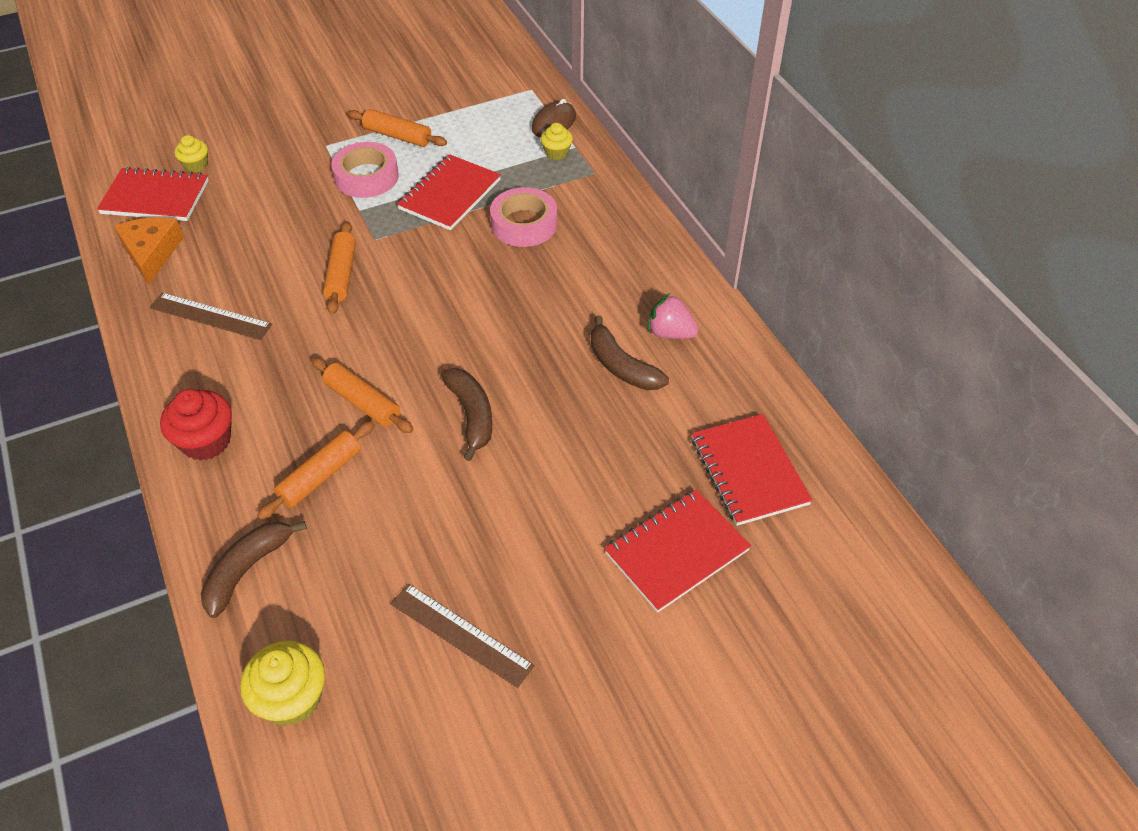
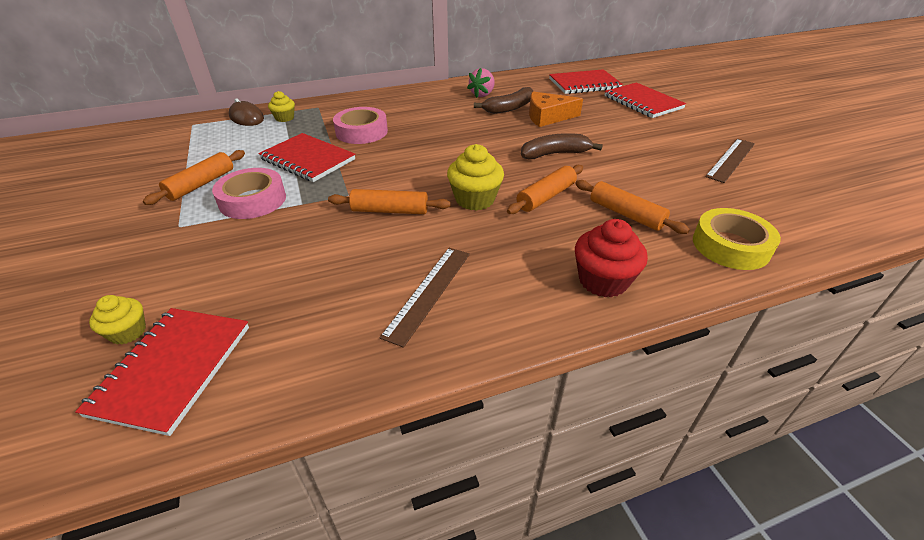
camera: 85 degrees left, 10 degrees down
(151, 253) = (296, 359): orange cheese -> orange cheese (548, 117)
(247, 570) = (730, 246): brown banana -> yellow tape
(292, 698) = (822, 219): yellow cupcake -> yellow cupcake (475, 199)

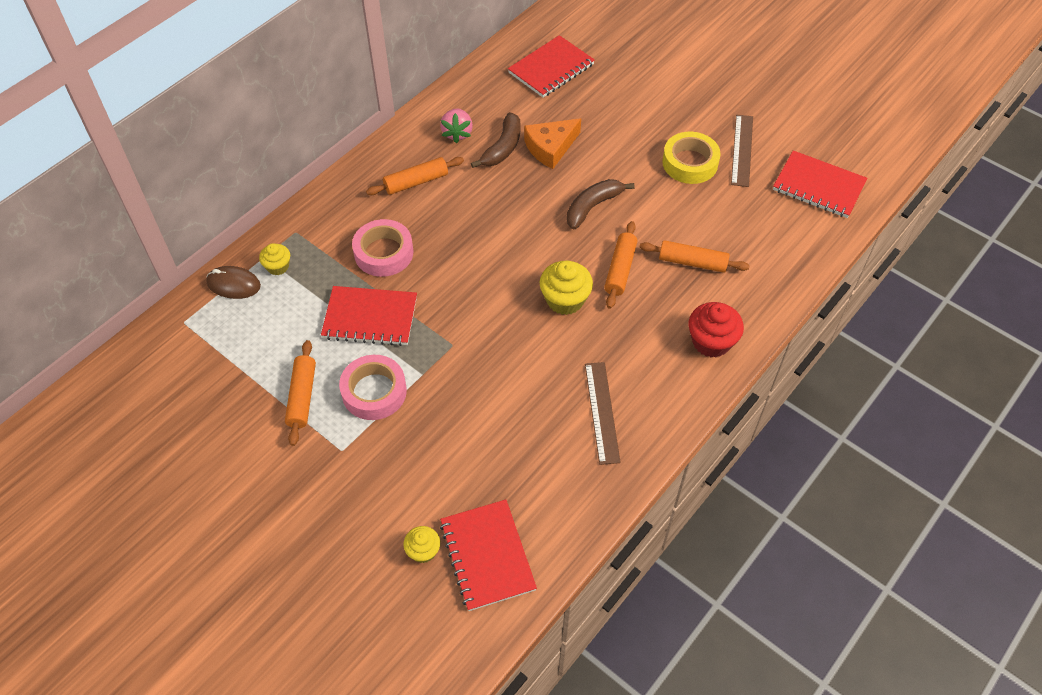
camera: 30 degrees left, 15 degrees up
(390, 210) = (505, 346): orange rolling pin -> orange rolling pin (416, 182)
(643, 102) = (627, 82): red notebook -> red notebook (818, 186)
(730, 246) = (780, 264): yellow tape -> yellow tape (690, 163)

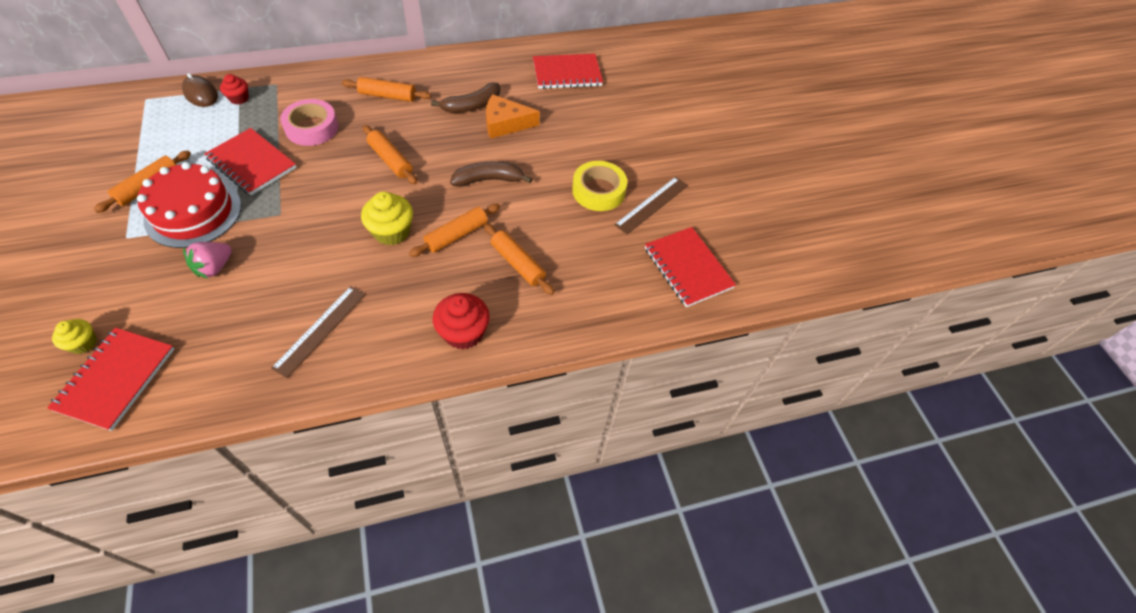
camera: 30 degrees right, 0 degrees up
(278, 266) = (239, 98): yellow cupcake -> red cupcake
(374, 392) = (193, 212): pink tape -> red cake
(457, 133) = (452, 80): pink strawberry -> pink strawberry (214, 267)
(490, 239) = (390, 160): none -> orange rolling pin

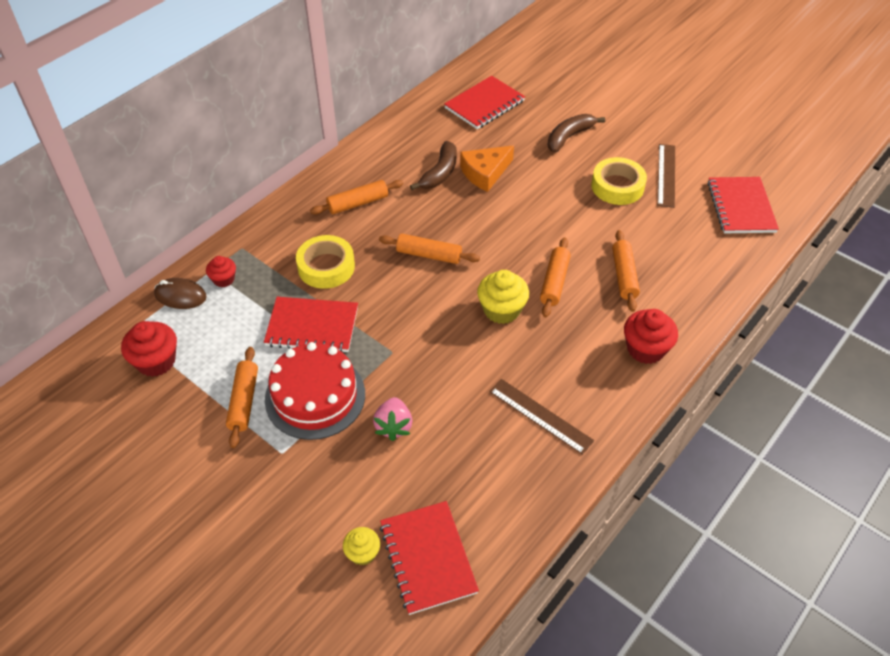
camera: 30 degrees left, 5 degrees down
(134, 128) = (156, 361): none -> red cupcake
(312, 128) = (326, 267): pink tape -> yellow tape
(320, 330) = (540, 416): brown ruler -> brown ruler turned 45 degrees counterclockwise
(488, 180) = (526, 225): brown banana -> brown banana (569, 137)
(517, 263) = (624, 275): orange rolling pin -> orange rolling pin turned 75 degrees clockwise
(688, 268) = (741, 207): red notebook -> red notebook turned 60 degrees clockwise

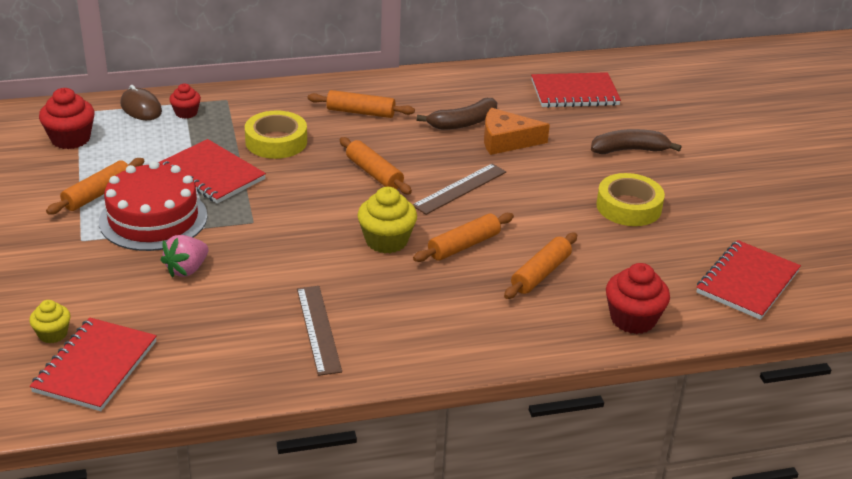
camera: 35 degrees right, 15 degrees down
(645, 349) = (485, 336): red cupcake -> red cupcake (633, 319)
(666, 175) = (696, 221): brown ruler -> brown ruler (460, 188)

